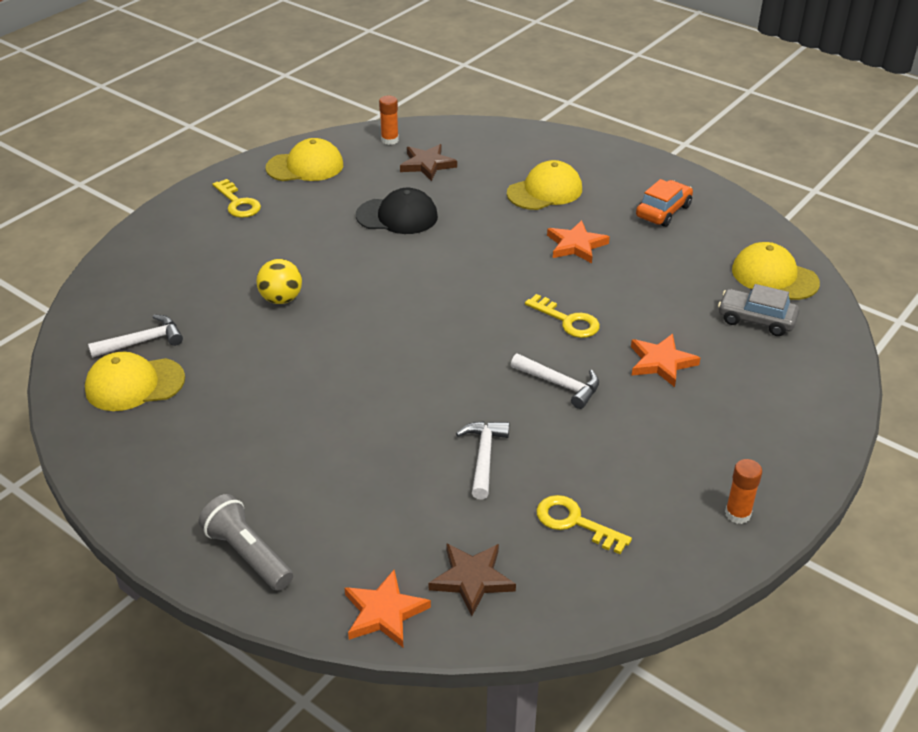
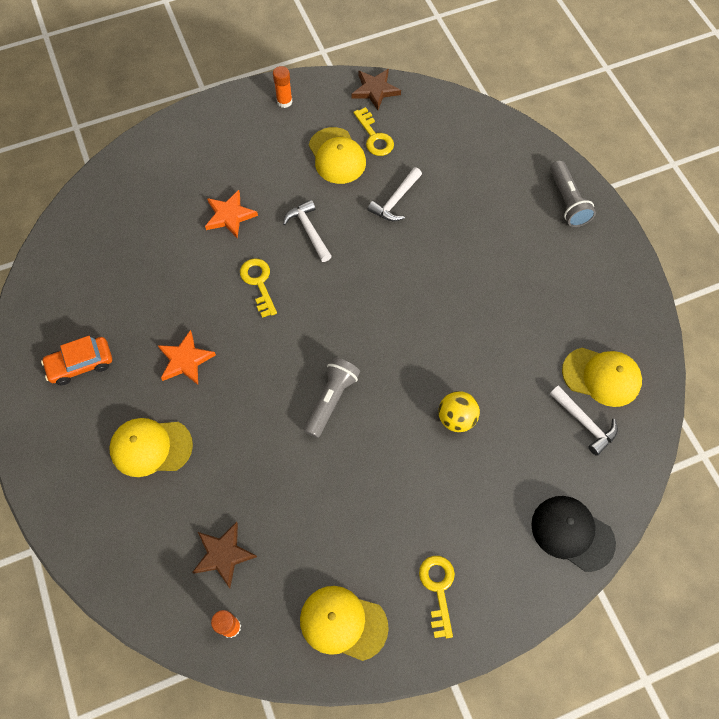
camera: 150 degrees left, 25 degrees up
(142, 342) = (584, 423): white hammer -> white hammer turned 135 degrees counterclockwise
(384, 612) = (507, 135): orange star -> none
(397, 216) = (302, 482): black cap -> black cap (572, 533)
(415, 269) = (331, 400): none -> grey flashlight
(472, 579) = (451, 132): brown star -> brown star (375, 90)
(756, 320) = (133, 219): grey car -> none
(774, 276) = (78, 250): yellow cap -> yellow cap (337, 156)

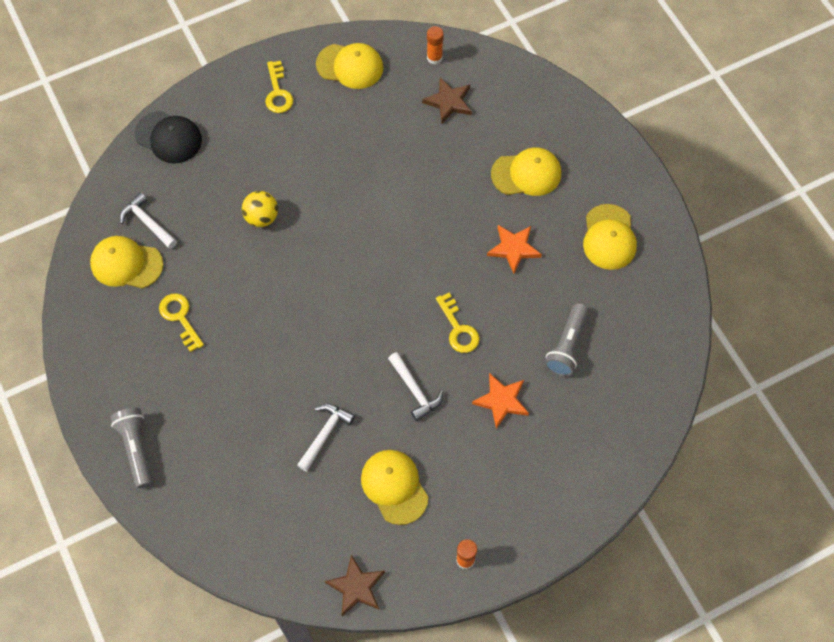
camera: 175 degrees right, 0 degrees up
(81, 364) = (609, 237): orange car -> yellow cap
(331, 400) = (375, 224): grey flashlight -> grey flashlight (567, 346)
(374, 137) = (353, 517): yellow key -> yellow key (180, 318)

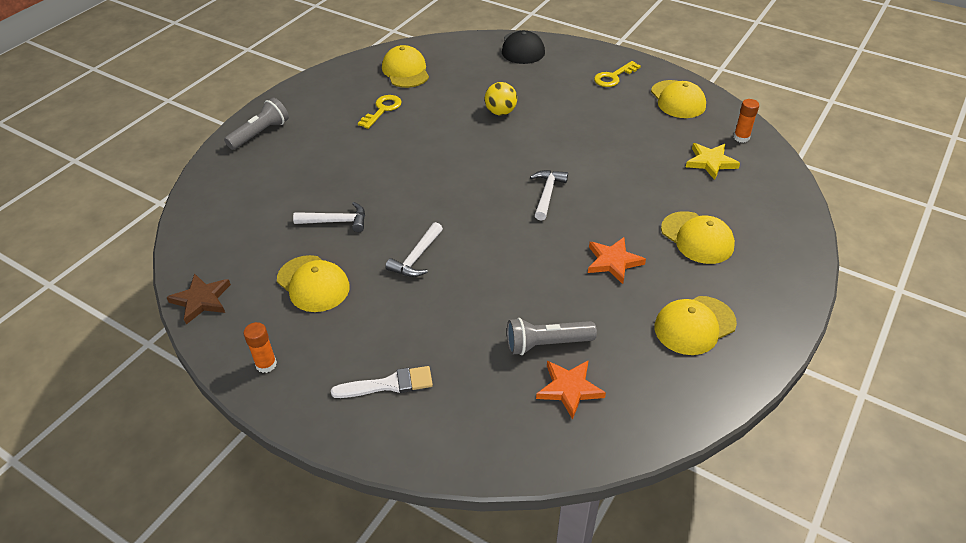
camera: 60 degrees right, 20 degrees down
(147, 222) = (446, 66): white hammer -> white hammer (547, 194)
(394, 487) = (313, 284): yellow cap -> yellow cap turned 105 degrees clockwise
(448, 102) = (710, 162): brown star -> yellow star
(458, 328) = (499, 259): yellow key -> none
(501, 401) = (449, 320): orange star -> orange star (569, 389)
(540, 477) = (388, 384): none -> white brush

